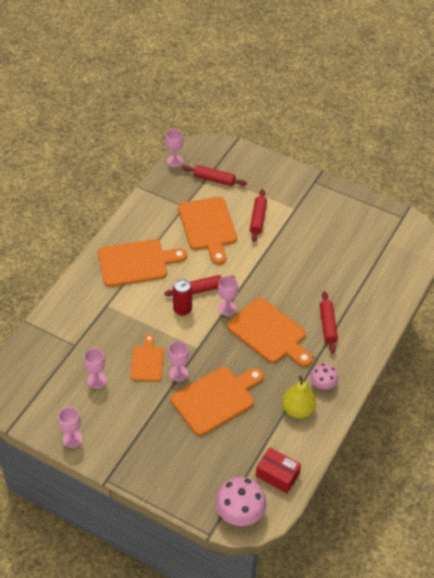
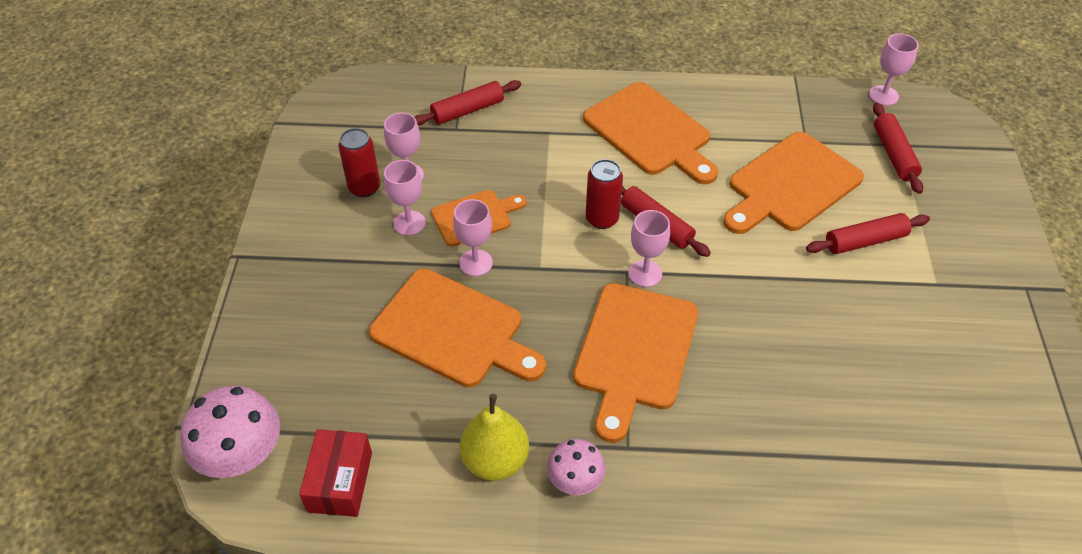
camera: 65 degrees right, 0 degrees up
(72, 439) = (293, 191): pink goblet -> pink goblet (409, 223)
(92, 404) = (364, 188): none -> red can
(327, 325) = (713, 436): red rolling pin -> red rolling pin (467, 110)

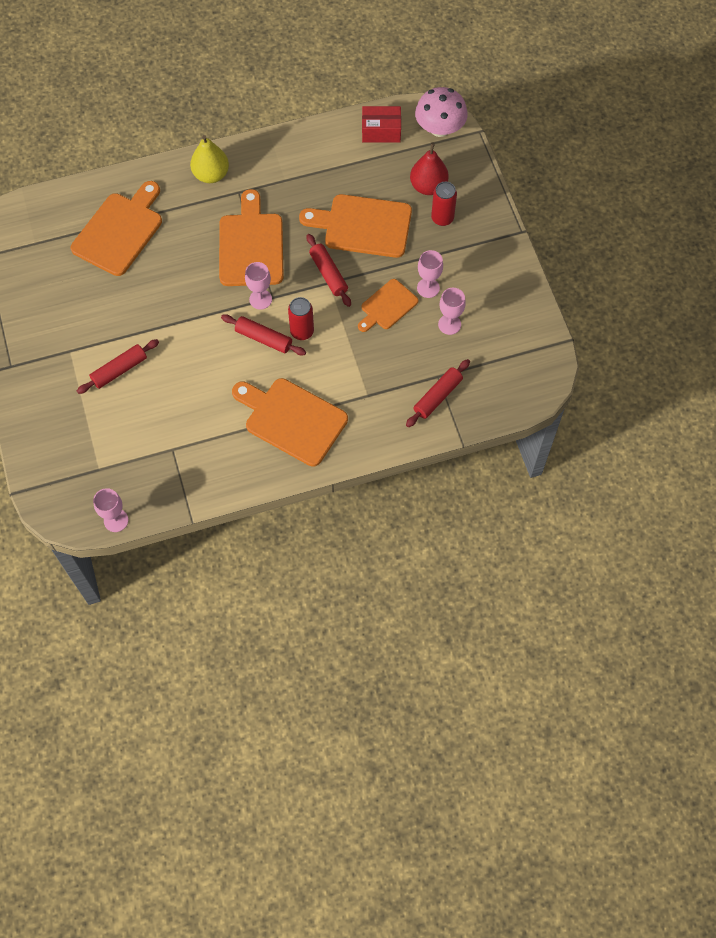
camera: 160 degrees right, 15 degrees up
(323, 360) = (428, 186): none -> red pear
(340, 482) = (381, 131): red box -> red box turned 75 degrees counterclockwise
(364, 188) = (473, 305): red can -> red can (442, 218)
(475, 263) = (371, 273): pink goblet -> none
(495, 460) = (306, 164): yellow pear -> yellow pear (211, 174)
(575, 479) = (260, 168): pink mushroom -> none
(790, 185) = (177, 403): orange cutting board -> orange cutting board (120, 231)
(894, 154) = (104, 457): red rolling pin -> red rolling pin (328, 274)

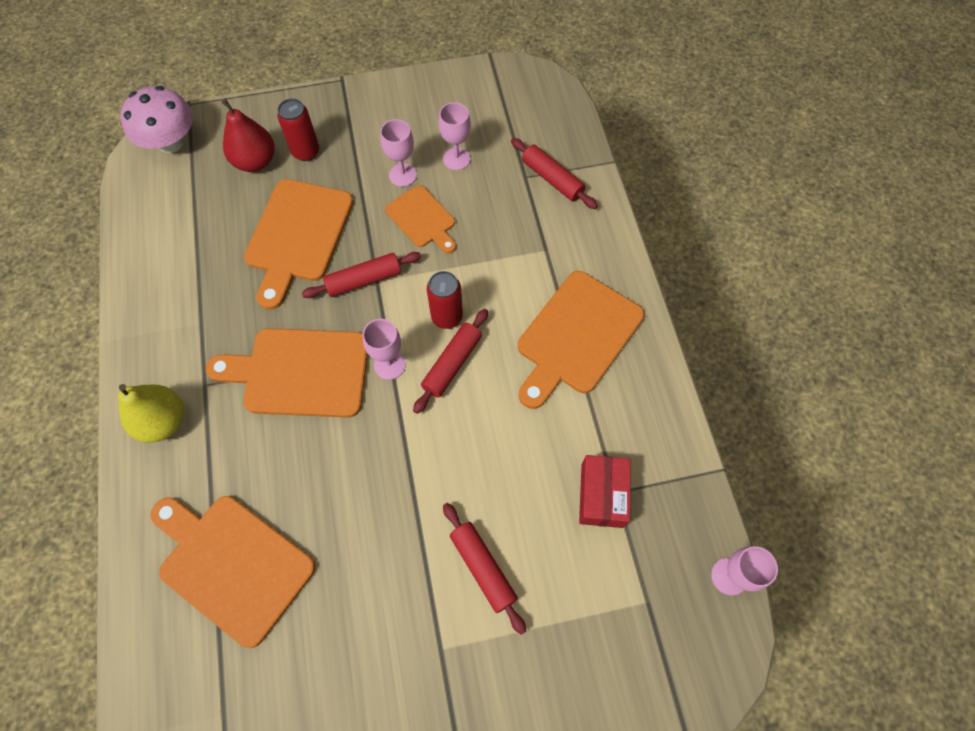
camera: 85 degrees left, 0 degrees up
(381, 131) = (155, 204): red box -> red box (601, 495)

